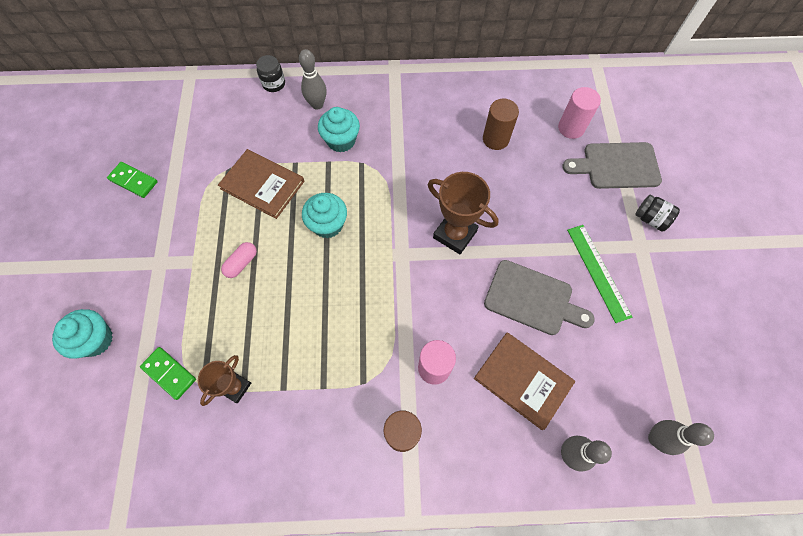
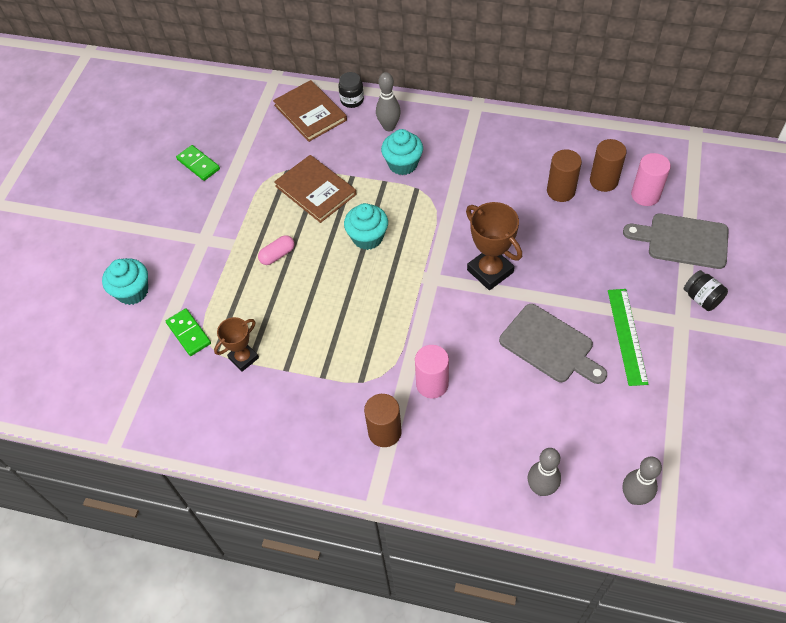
camera: 20 degrees right, 10 degrees down
(523, 380) = (516, 415): brown book -> brown book (310, 113)
(530, 121) = (603, 181): none -> brown cylinder

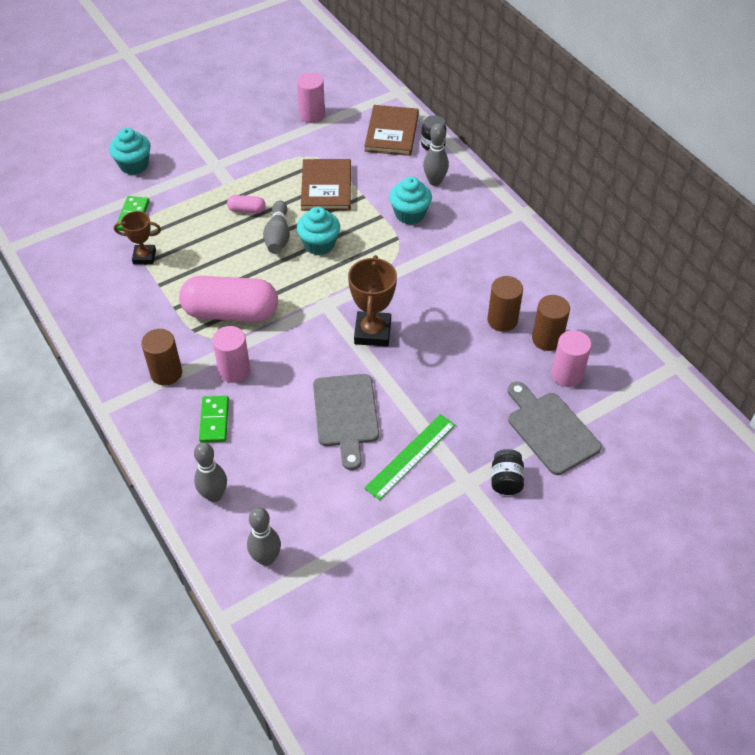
camera: 40 degrees right, 5 degrees down
(198, 164) = (273, 114): green domino -> green domino (214, 420)
(230, 143) = (312, 115): none -> pink cylinder
(328, 256) = (278, 236): none -> grey bowling pin
(371, 343) = (231, 312): none -> pink capsule

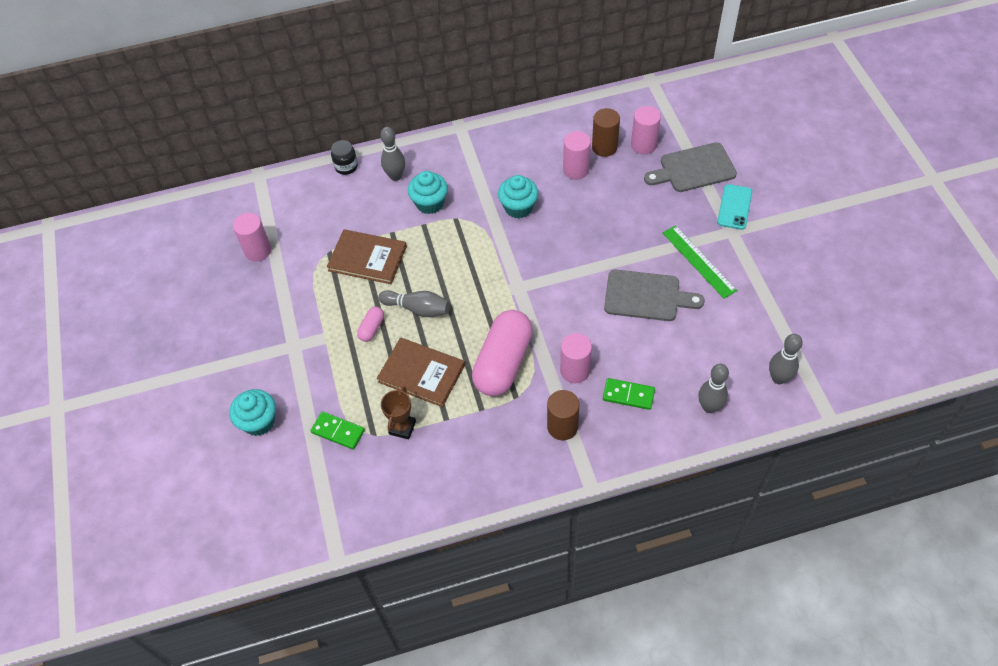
camera: 70 degrees left, 5 degrees up
(319, 244) = (441, 278): turquoise cupcake -> turquoise cupcake (518, 207)
(372, 332) = (561, 259): brown trophy -> none
(391, 132) = (315, 193): brown book -> brown book (421, 373)
(502, 320) = (576, 170): brown cylinder -> pink cylinder
(506, 480) = (734, 207): black jar -> turquoise phone

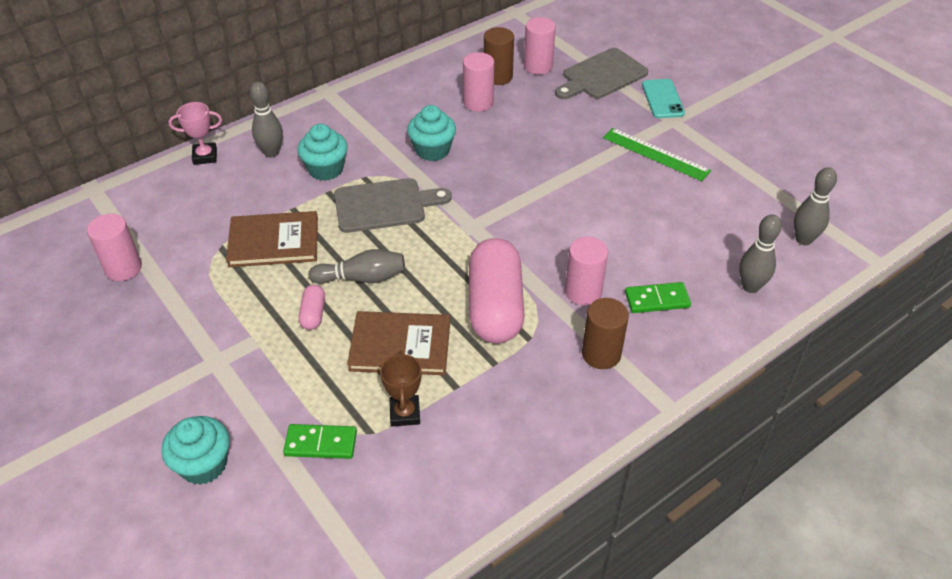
camera: 25 degrees left, 10 degrees down
(346, 166) = (205, 156): black jar -> pink trophy
(646, 296) = (620, 199): grey cutting board -> grey cutting board (385, 205)

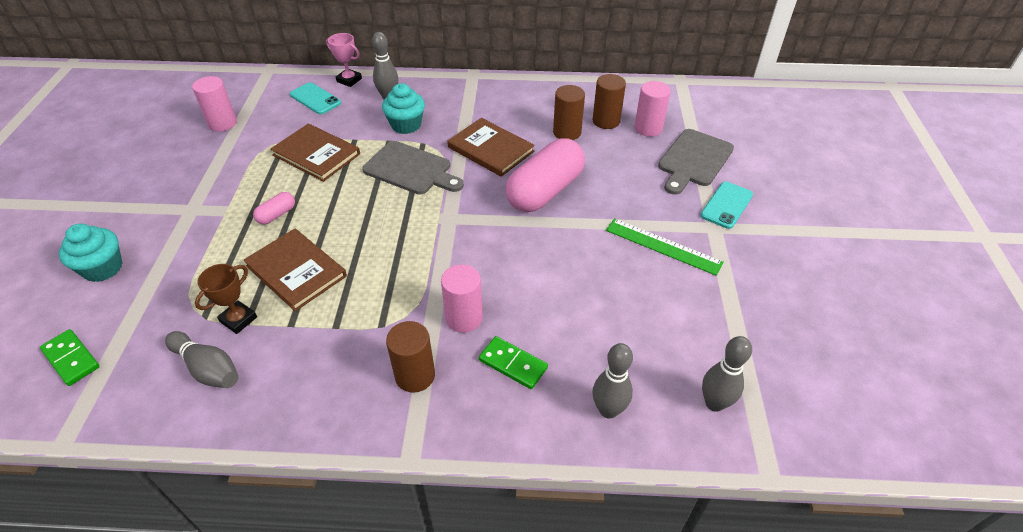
camera: 40 degrees right, 0 degrees up
(194, 192) = (315, 99): none -> turquoise phone
(320, 443) = (170, 302): green domino -> green domino (71, 359)
(362, 278) = (334, 210): grey bowling pin -> grey bowling pin (208, 368)
(432, 150) = (490, 149): turquoise cupcake -> brown book
(478, 102) = (567, 132): pink cylinder -> brown cylinder
(495, 306) = (389, 286): pink capsule -> pink capsule (545, 191)
(601, 76) = (694, 160): grey cutting board -> grey cutting board turned 60 degrees counterclockwise
(655, 154) = (663, 246): green ruler -> green ruler turned 45 degrees counterclockwise

